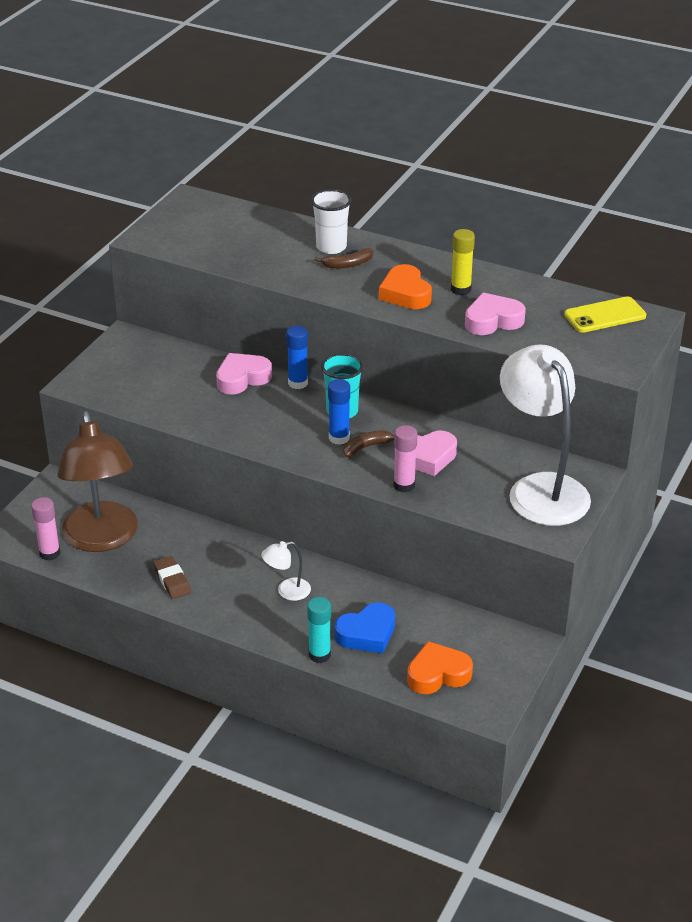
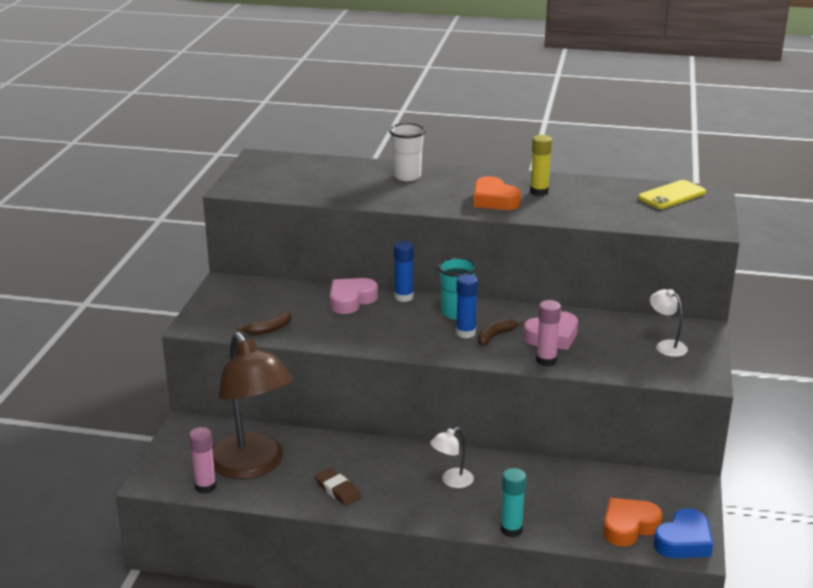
camera: 15 degrees left, 10 degrees down
(347, 264) = (429, 186): brown banana -> brown banana (268, 329)
(367, 633) = (545, 504): blue heart -> blue heart (684, 541)
(492, 320) = (581, 209): pink heart -> none
(541, 489) = (666, 346): white lamp -> white lamp, size x0.42

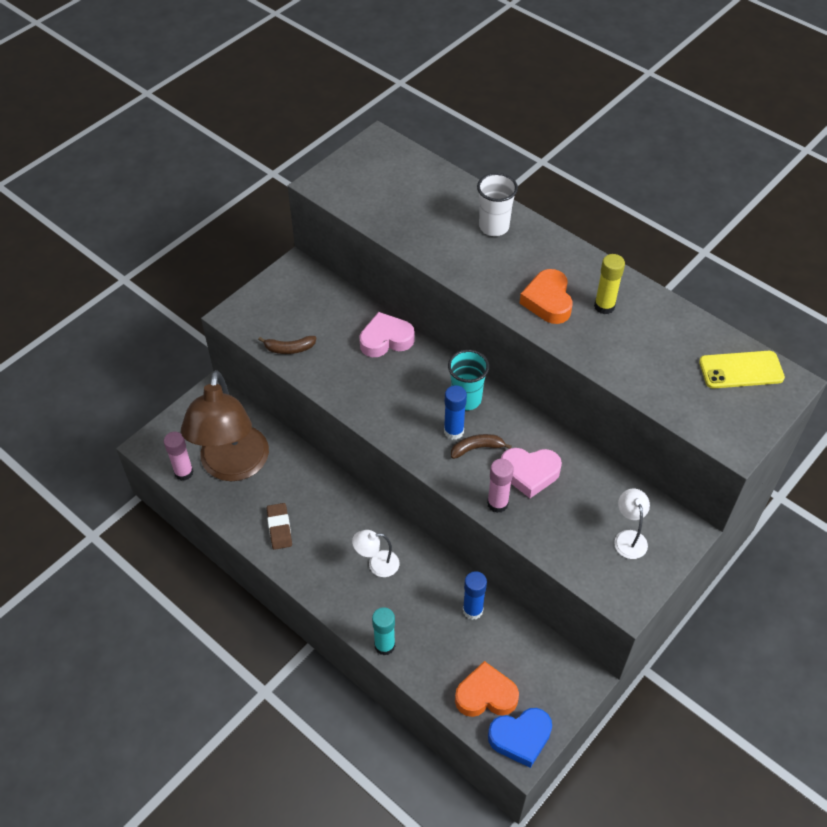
camera: 30 degrees right, 25 degrees up
(403, 297) = (435, 356): blue glue stick -> blue glue stick (472, 610)

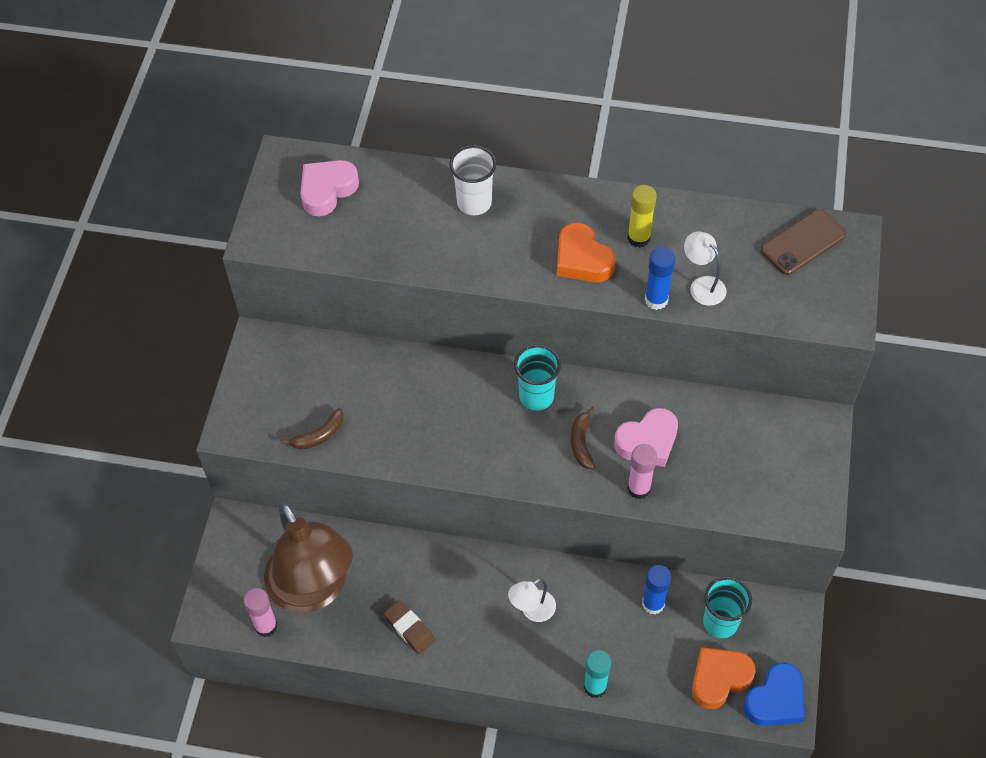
camera: 30 degrees left, 5 degrees up
(386, 339) = (412, 374): pink heart -> pink heart (327, 190)
(453, 431) = (547, 437): blue glue stick -> blue glue stick (656, 300)
(477, 448) = (581, 442): brown banana -> brown banana turned 45 degrees counterclockwise
(516, 653) = (720, 622): none -> turquoise cup
(629, 538) = (778, 456): white lamp -> white lamp (702, 285)
(741, 370) = (802, 242): yellow phone -> brown phone

